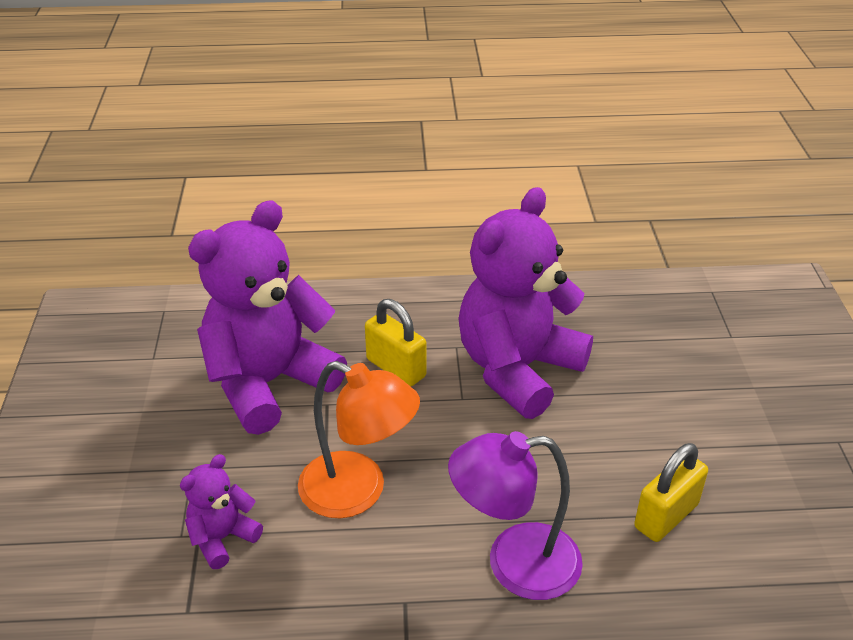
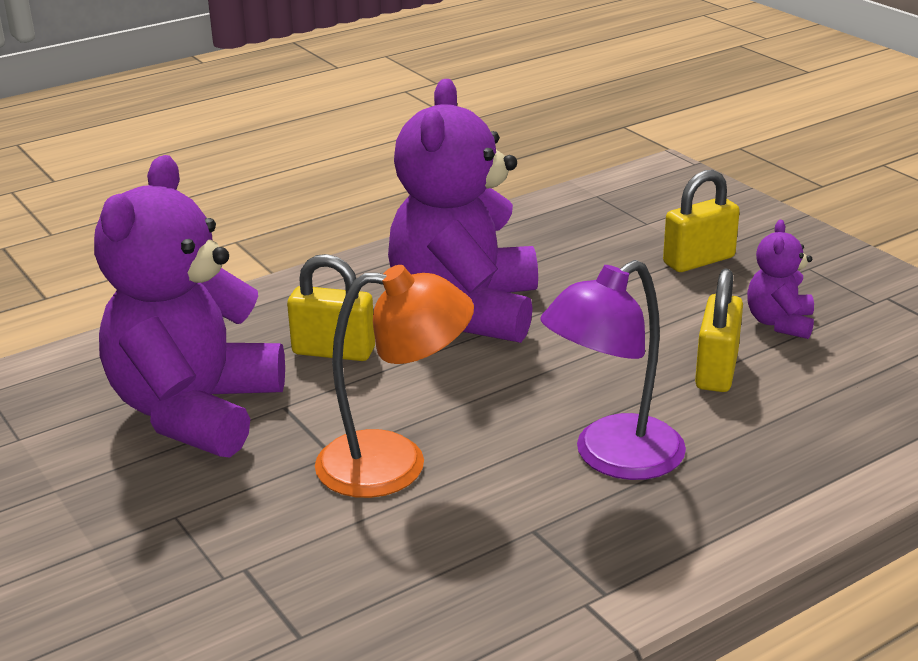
camera: 30 degrees left, 10 degrees down
(222, 538) = (277, 559): purple teddy bear -> purple teddy bear (779, 323)
(744, 394) = (698, 260): none -> yellow padlock

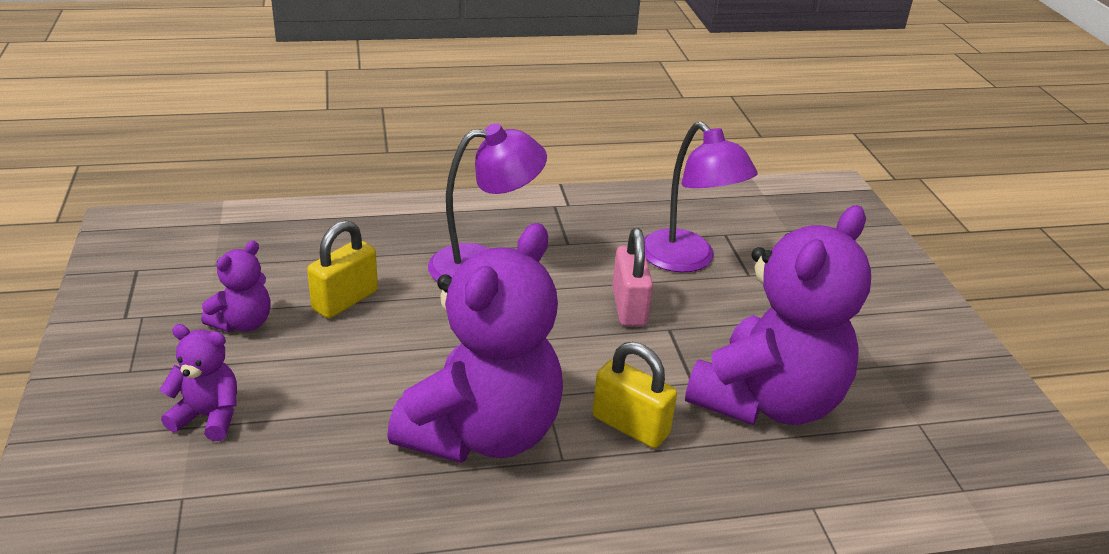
camera: 160 degrees left, 5 degrees up
(346, 560) = (687, 260): none -> purple lamp
(395, 464) = (629, 307): orange lamp -> pink padlock
(698, 260) = (208, 416): yellow padlock -> purple teddy bear

